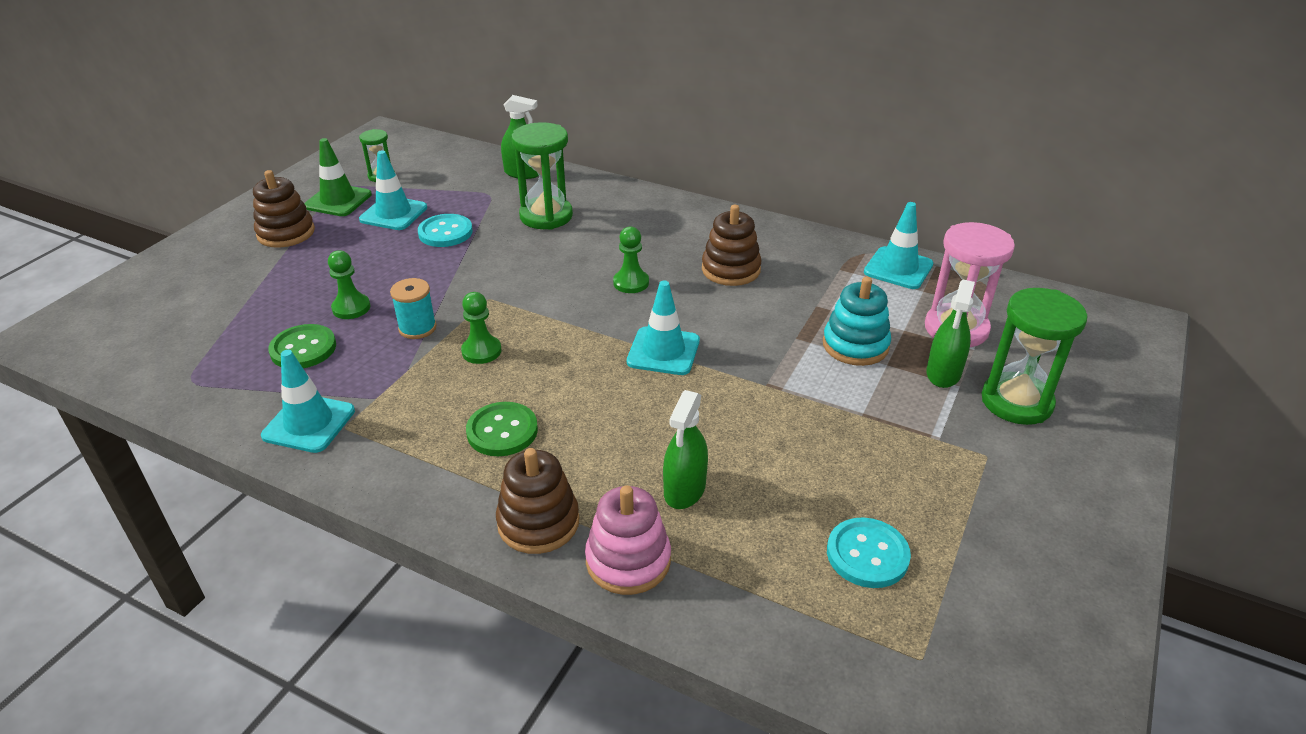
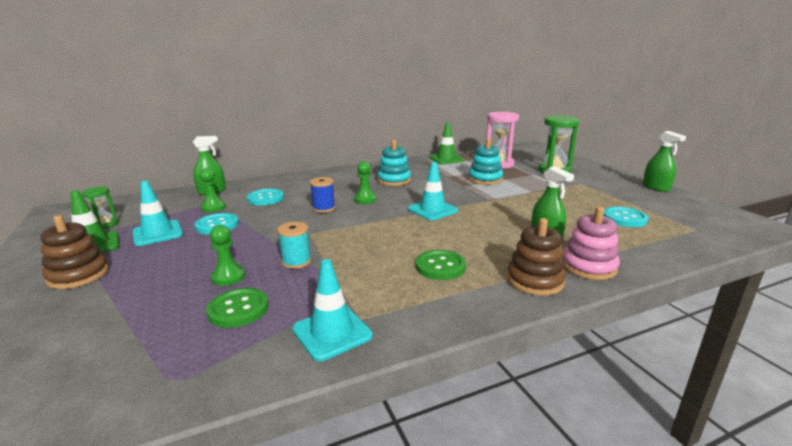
camera: 50 degrees left, 15 degrees down
(481, 351) = (356, 250): green pawn -> green pawn (213, 208)
(546, 216) = (265, 198): green hourglass -> turquoise button
(566, 269) = (323, 208): none -> blue spool
(731, 269) = (394, 180): brown stacking toy -> turquoise stacking toy
(898, 268) = (446, 159): turquoise traffic cone -> green traffic cone
(943, 373) = (523, 174): green spray bottle -> green spray bottle (656, 187)

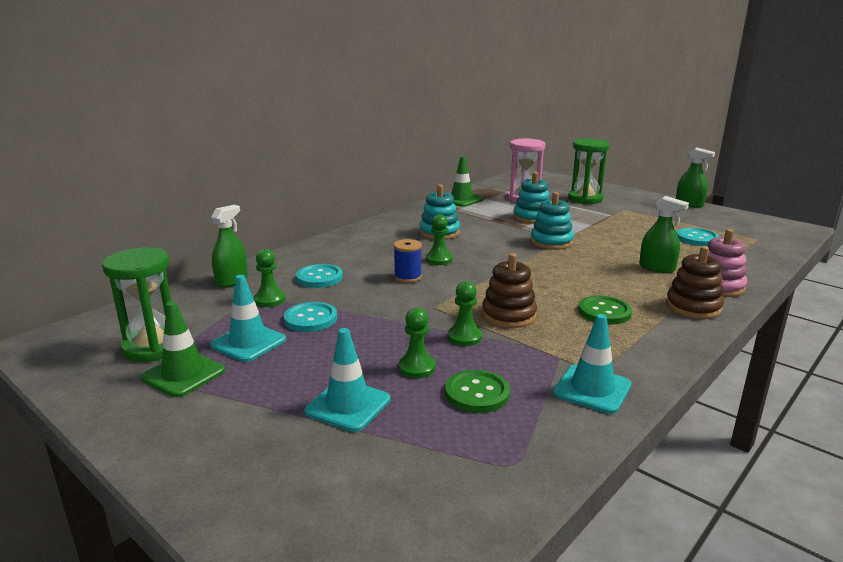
camera: 25 degrees left, 0 degrees up
(78, 275) = (230, 409): brown stacking toy -> brown stacking toy (508, 315)
(105, 224) = (153, 347): green hourglass -> green hourglass, size x1.86
(296, 261) = (464, 337): turquoise spool -> green pawn
(432, 210) = (524, 259): turquoise traffic cone -> turquoise traffic cone (348, 405)
(475, 200) = (551, 242): none -> turquoise stacking toy

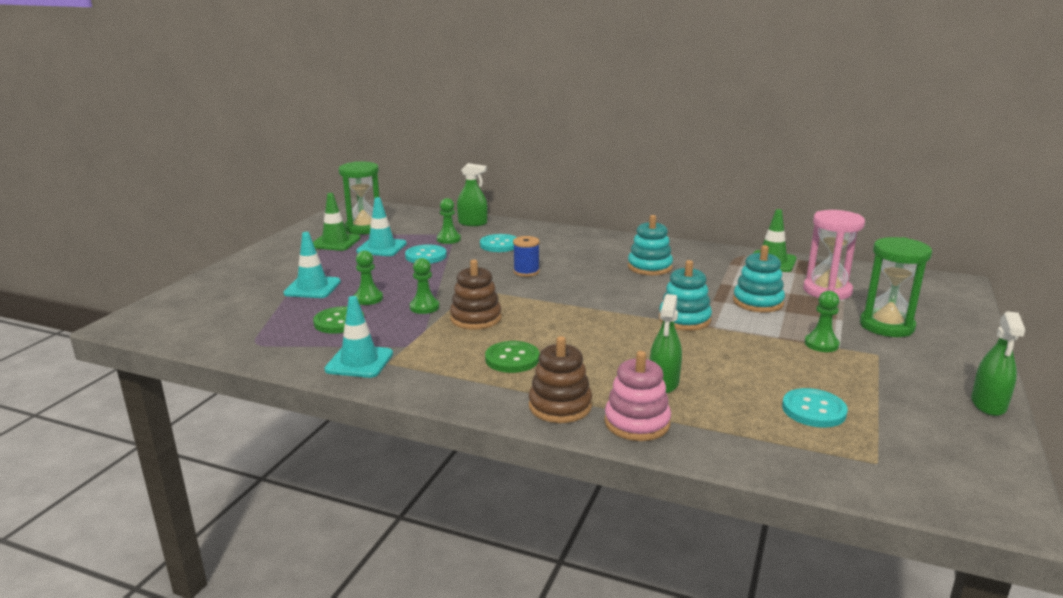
camera: 70 degrees right, 0 degrees up
(439, 259) = (578, 277): green pawn -> green pawn (821, 344)

